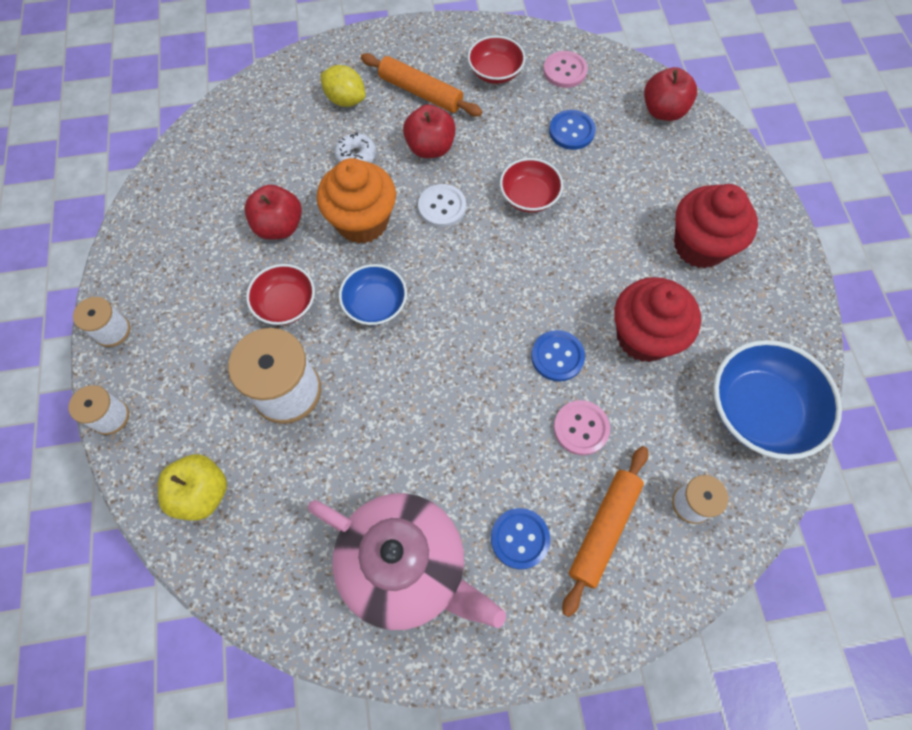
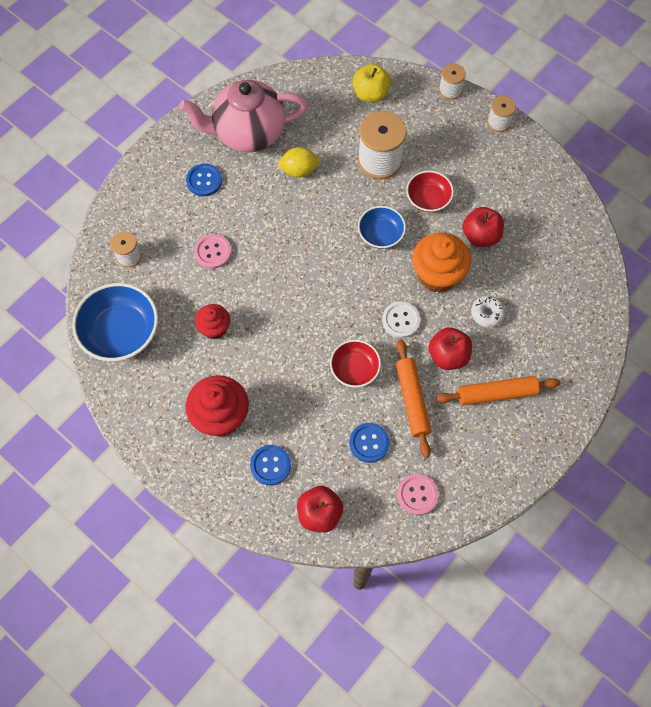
camera: 140 degrees right, 0 degrees up
(345, 100) = (537, 348): yellow lemon -> yellow lemon (299, 170)
(495, 72) = (464, 452): red bowl -> none
(557, 356) = (255, 280): blue button -> blue button (270, 465)
(603, 529) = (166, 213): orange rolling pin -> orange rolling pin (412, 400)
(644, 337) = (214, 328): red cupcake -> red cupcake, size x0.59

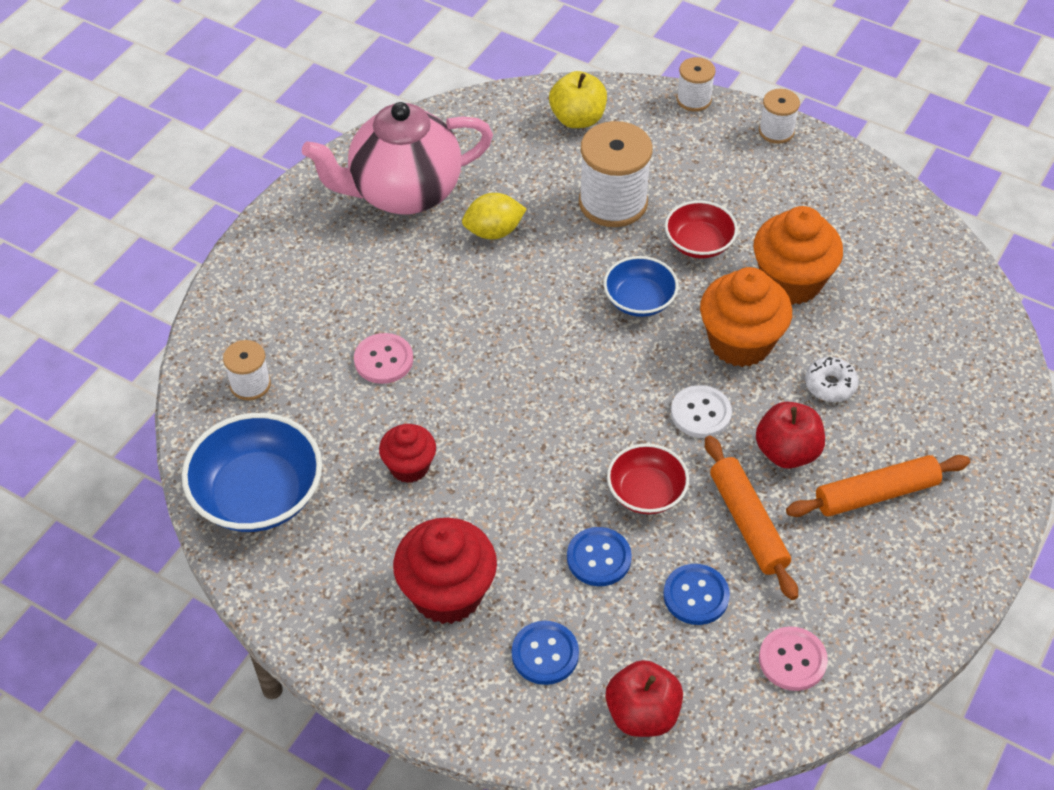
camera: 10 degrees left, 15 degrees down
(204, 181) = (349, 264): blue button -> blue button (599, 558)
(480, 236) = (791, 282): red apple -> orange cupcake

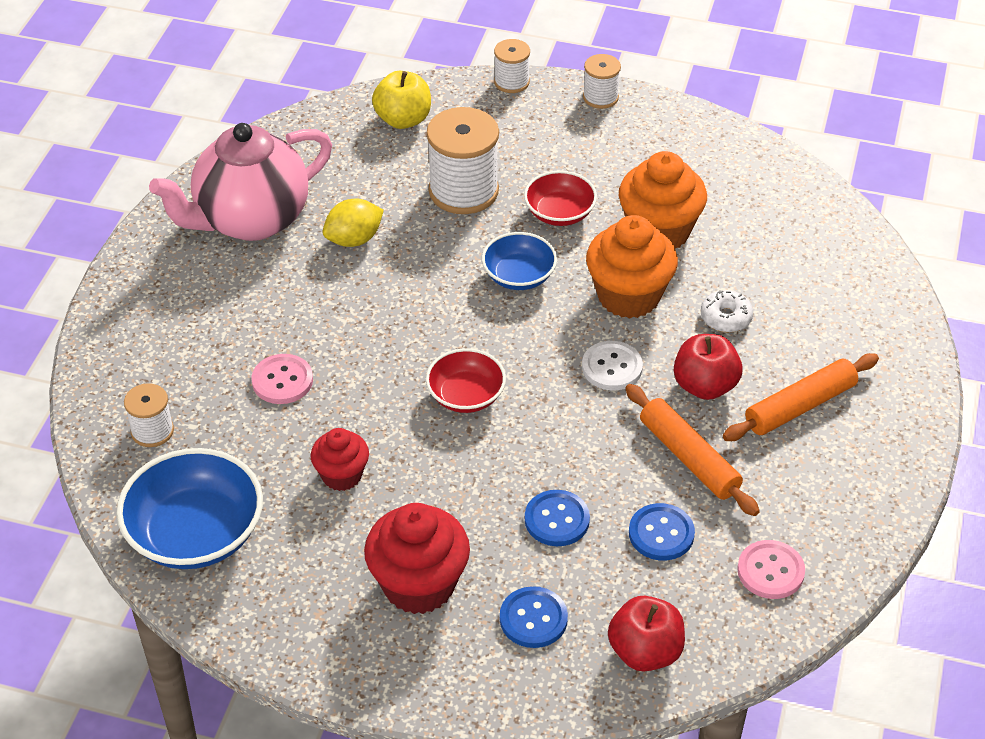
camera: 15 degrees left, 5 degrees down
(646, 492) = (583, 450): red bowl -> red bowl (466, 396)

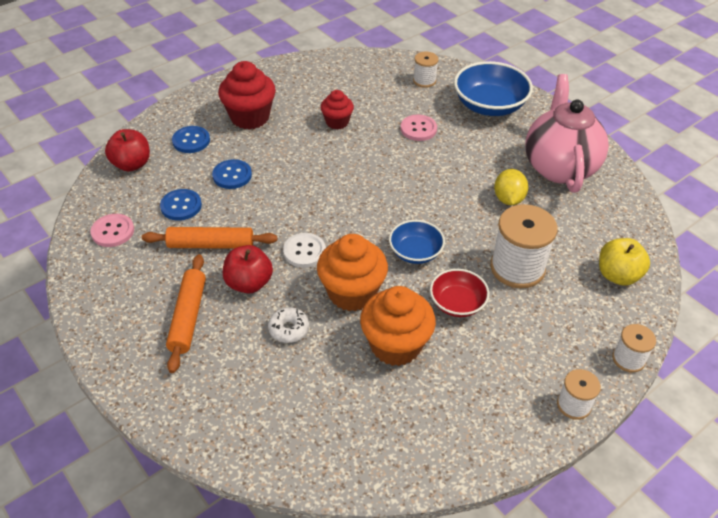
camera: 125 degrees right, 0 degrees up
(195, 534) = (350, 71): blue bowl -> blue bowl (489, 106)
(466, 396) = (344, 184): red bowl -> none

